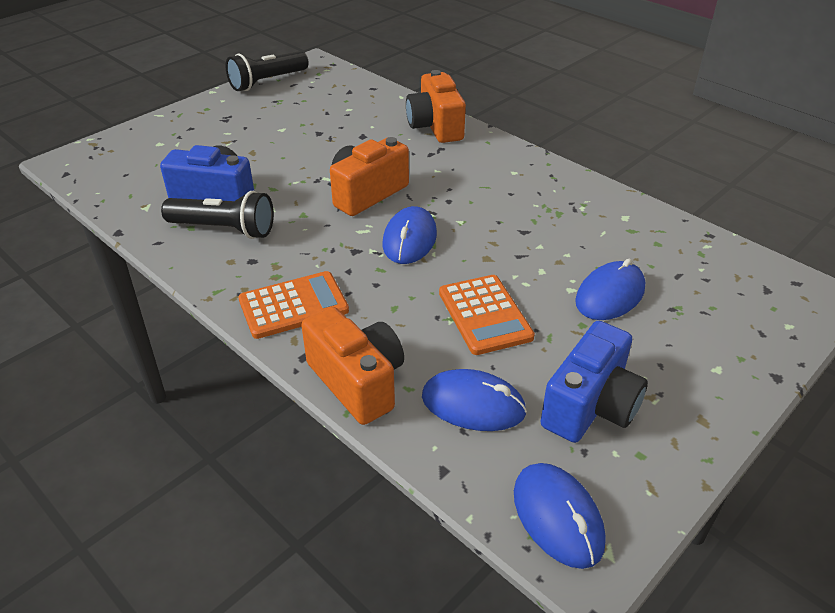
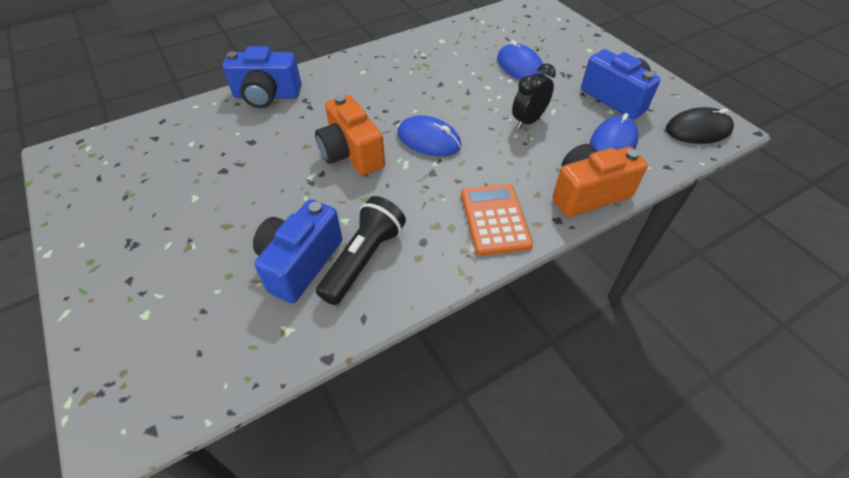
camera: 75 degrees left, 10 degrees up
(267, 82) = (71, 199): black flashlight -> none
(435, 126) = (267, 95): orange camera -> blue camera
(484, 315) = (528, 121): orange calculator -> black clock
(557, 517) = (698, 130): blue mouse -> black mouse

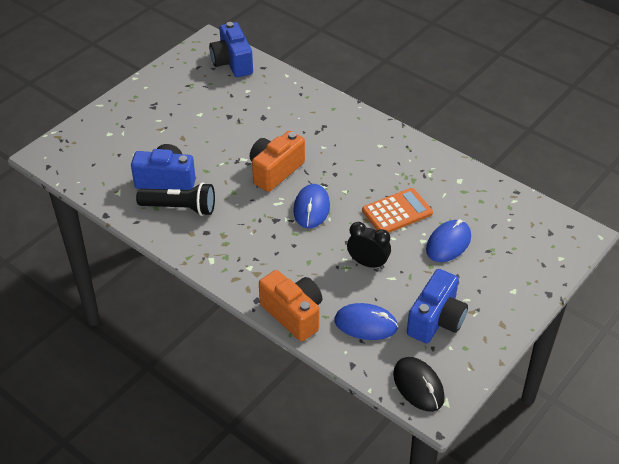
camera: 70 degrees right, 5 degrees down
(267, 95) = (317, 105): blue camera -> blue camera (232, 63)
(495, 219) = (242, 265): orange calculator -> orange calculator (397, 212)

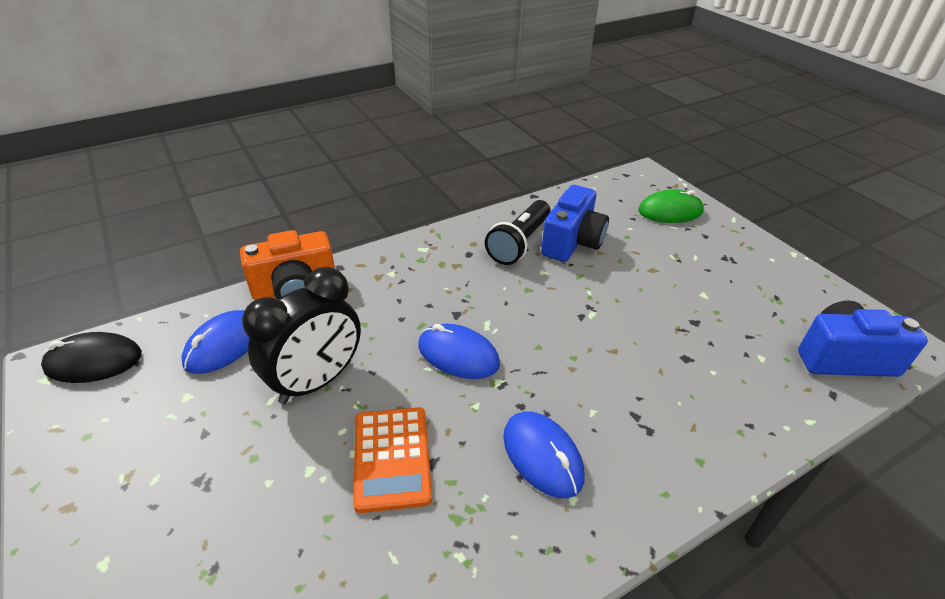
camera: 110 degrees right, 5 degrees down
(101, 136) = (670, 211): none -> green mouse
(275, 171) = (553, 338): orange camera -> none
(368, 263) = (316, 382): black clock -> black clock, size x1.57
(436, 320) = (159, 421): blue camera -> none
(448, 243) = (277, 506): blue mouse -> blue mouse (542, 456)

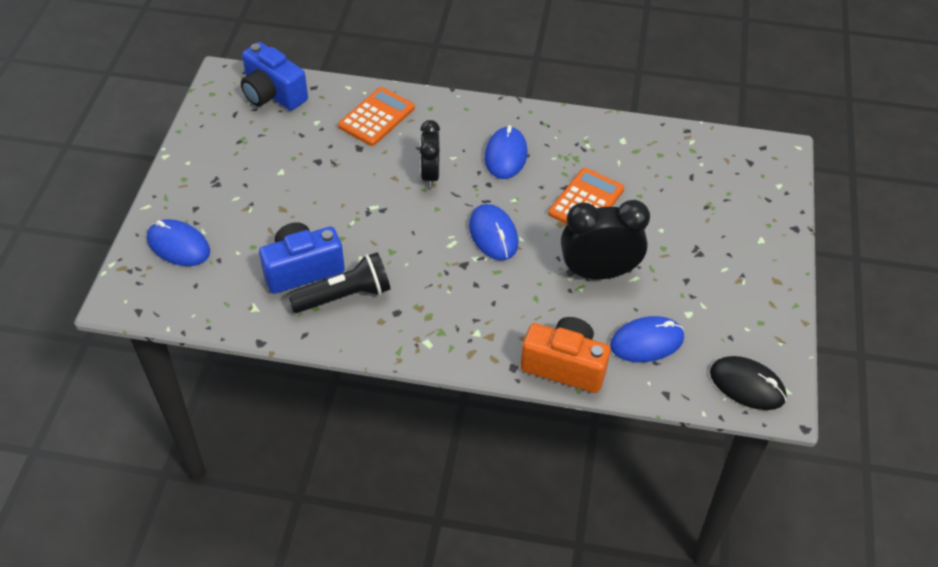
camera: 140 degrees left, 10 degrees up
(587, 375) = (430, 175): none -> black clock
(670, 211) = (178, 245): green mouse -> blue mouse
(726, 404) = (376, 117): none -> orange calculator

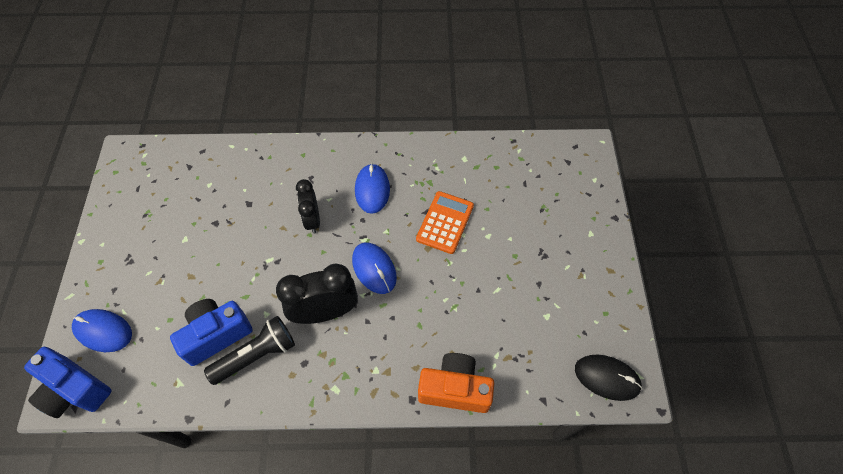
camera: 10 degrees left, 10 degrees up
(273, 94) = (168, 163): blue camera -> blue camera (75, 389)
(376, 117) = (259, 171): orange calculator -> none
(598, 272) = (467, 290): black clock -> black clock (325, 312)
(647, 342) = (518, 351): blue mouse -> none

